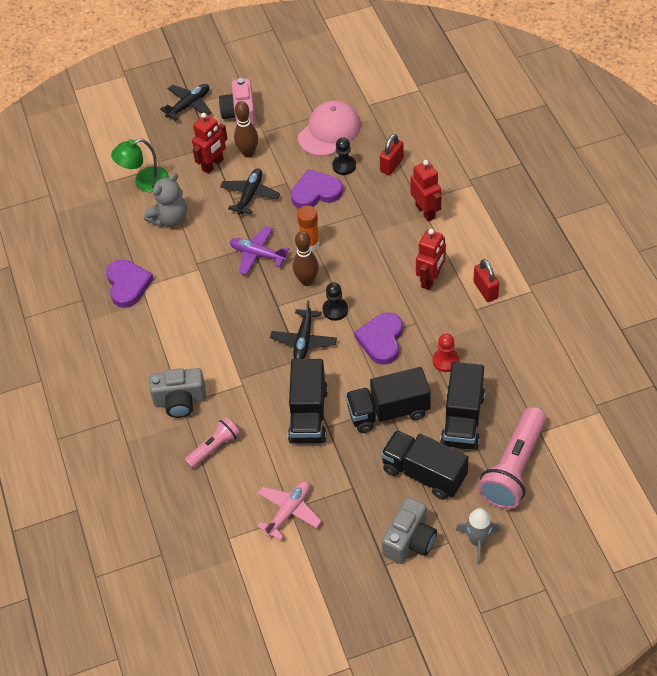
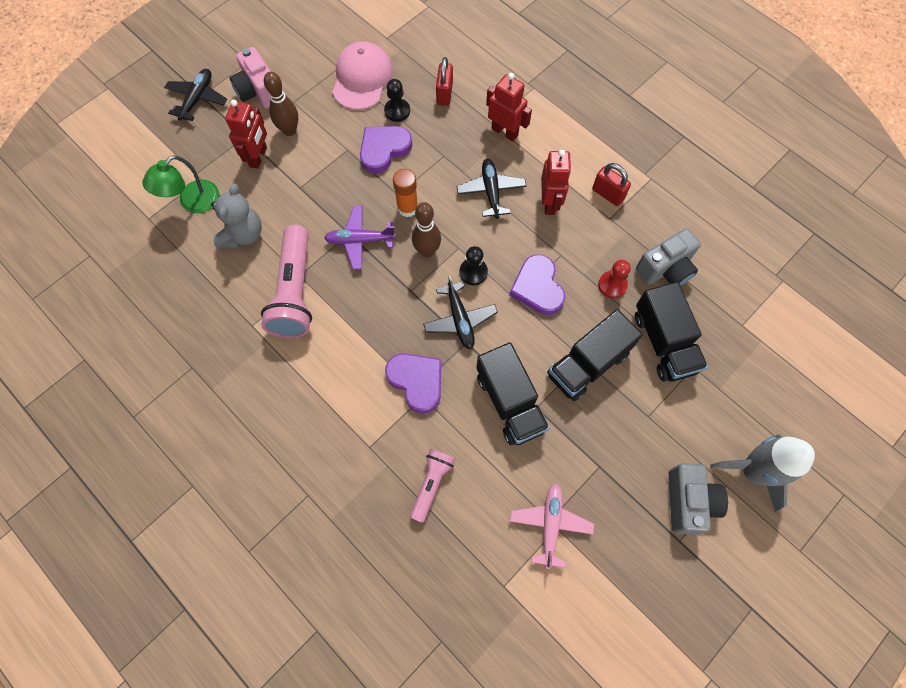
camera: 30 degrees left, 15 degrees up
(128, 285) = (235, 329): purple heart -> purple heart (417, 381)
(180, 401) = (365, 444): grey camera -> grey camera (666, 269)
(250, 195) = (316, 177): black plane -> black plane (491, 191)
(424, 473) = (660, 418): black truck -> none
(478, 541) = (753, 471): grey rocket -> grey rocket, size x1.54
(514, 468) = (741, 375): pink flashlight -> pink flashlight (295, 292)

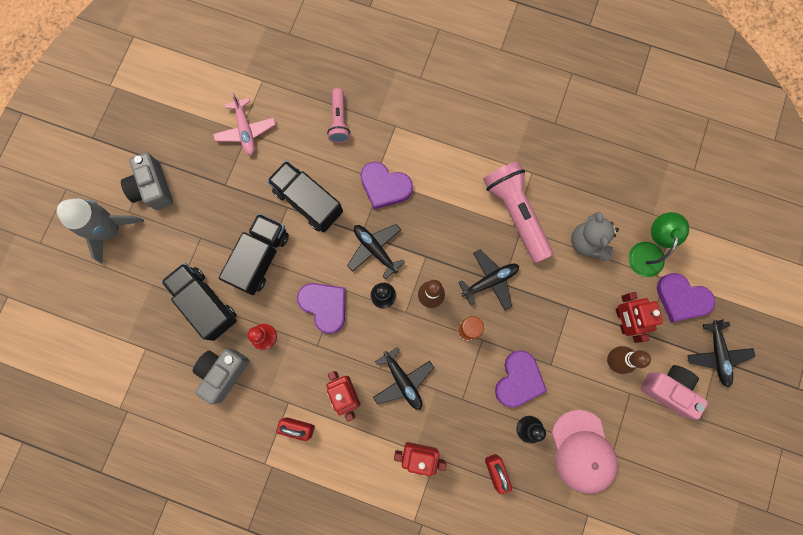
camera: 155 degrees right, 10 degrees up
(193, 152) = (681, 298): none -> purple heart
(360, 240) = (490, 281): purple plane -> black plane

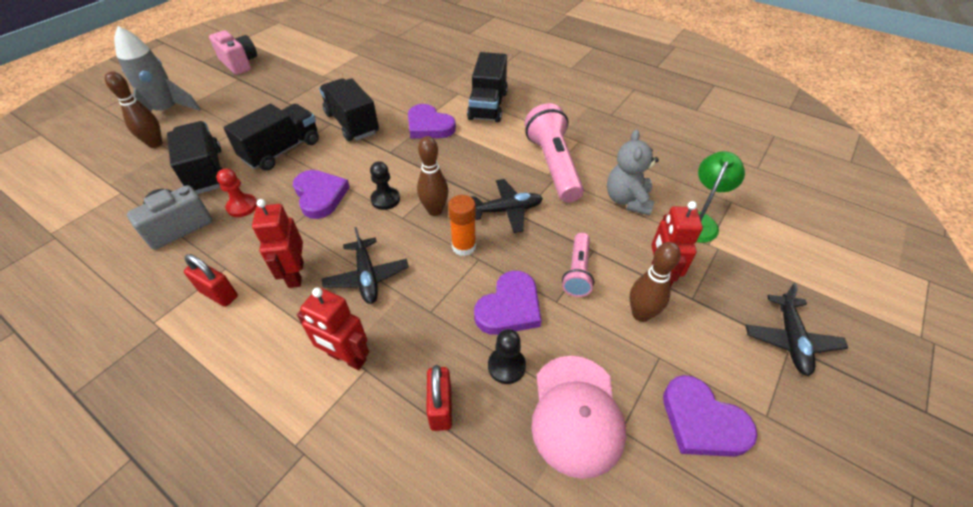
camera: 15 degrees right, 30 degrees down
(132, 280) = (155, 144): none -> brown bowling pin
(153, 188) = (225, 94): grey camera -> none
(245, 130) = (327, 76): pink plane -> none
(339, 121) = (410, 83): pink flashlight -> pink flashlight (578, 272)
(375, 250) = (396, 165): black plane -> none
(432, 139) = (488, 105): none -> black truck
(668, 390) = (716, 365): pink camera -> pink camera (239, 63)
(681, 298) = (739, 271): purple heart -> purple heart (702, 421)

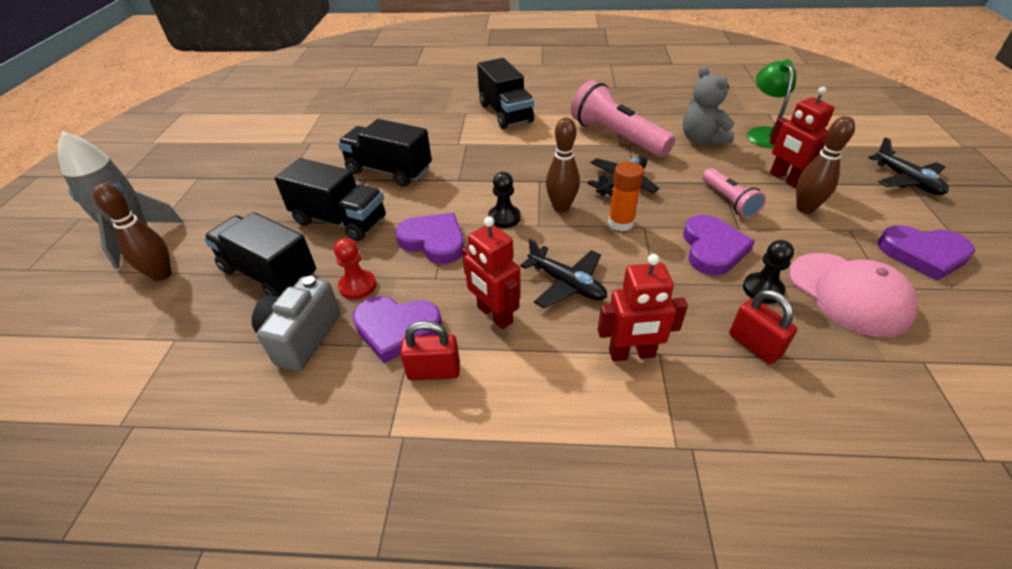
camera: 30 degrees left, 5 degrees down
(239, 63) = (180, 163): pink camera -> none
(282, 150) = (340, 221): black truck -> black truck turned 105 degrees clockwise
(429, 126) = (471, 146): purple heart -> purple heart (396, 329)

